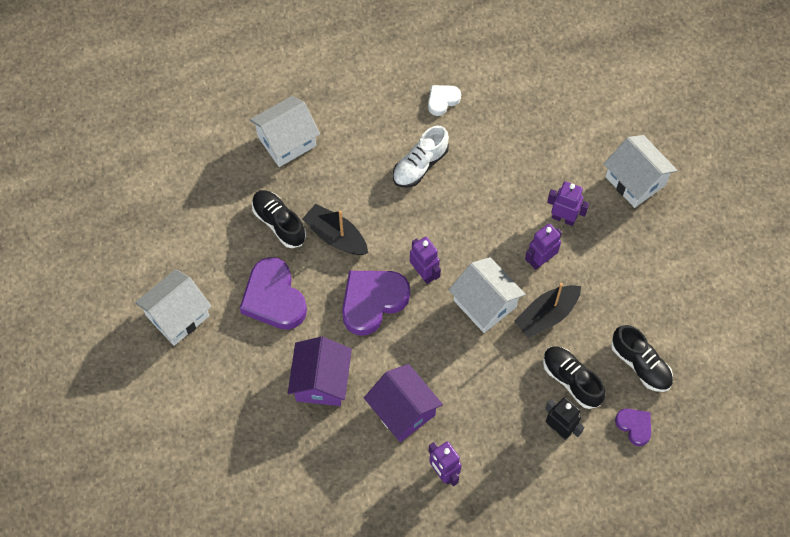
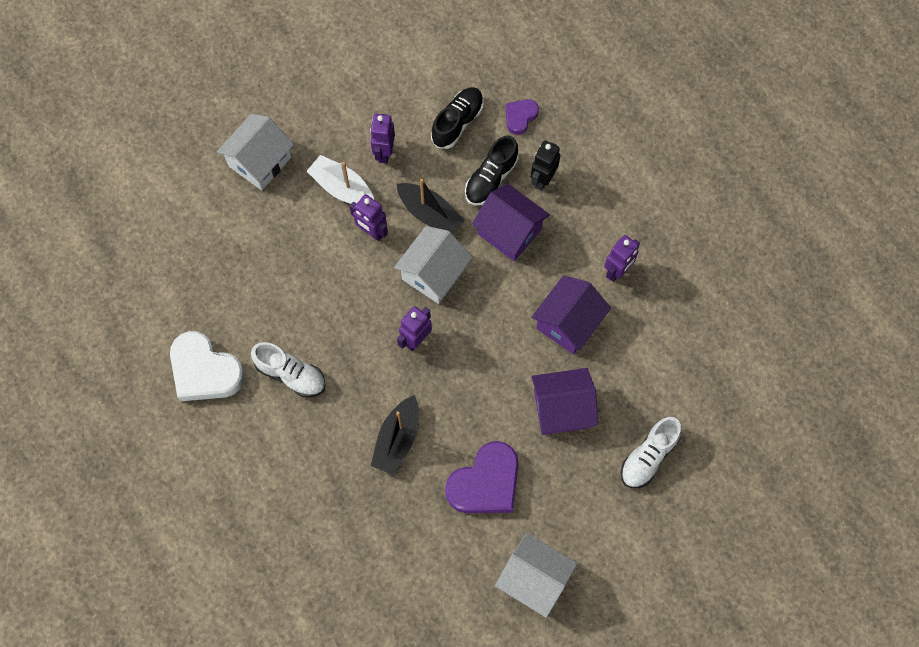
camera: 105 degrees left, 5 degrees up
(252, 445) = (648, 456): none -> white shoe
(279, 223) = (397, 504): black shoe -> none
(286, 141) = (294, 525): white house -> none
(372, 302) = (461, 382): purple heart -> none
(442, 100) = (205, 371): white heart -> white heart, size x1.92
(511, 382) = (509, 231): none -> purple house
(563, 218) = (319, 220): purple robot -> purple robot (384, 152)
(592, 244) = (342, 188): none -> white boat

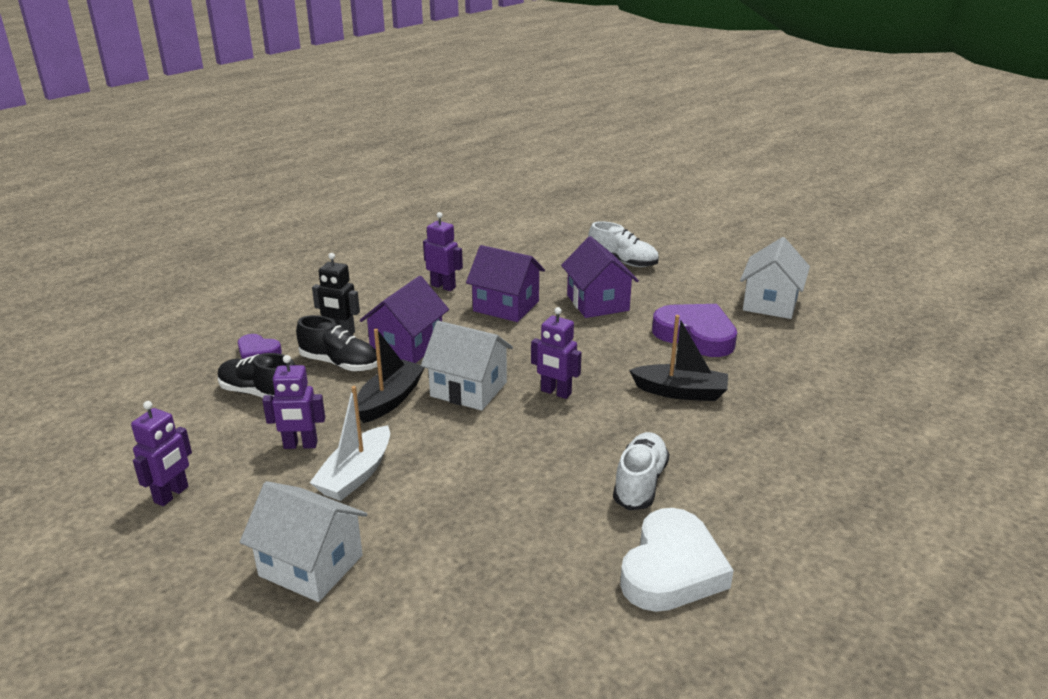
camera: 100 degrees left, 40 degrees down
(372, 232) = (420, 441): purple robot -> purple robot (172, 495)

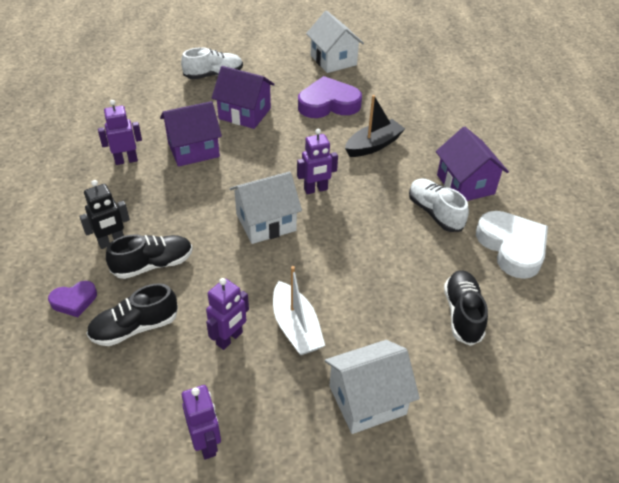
camera: 50 degrees left, 15 degrees up
(390, 400) = (231, 265): black boat -> none
(407, 346) = (178, 220): purple house -> purple house (465, 184)
(508, 578) = (462, 314): none -> black shoe

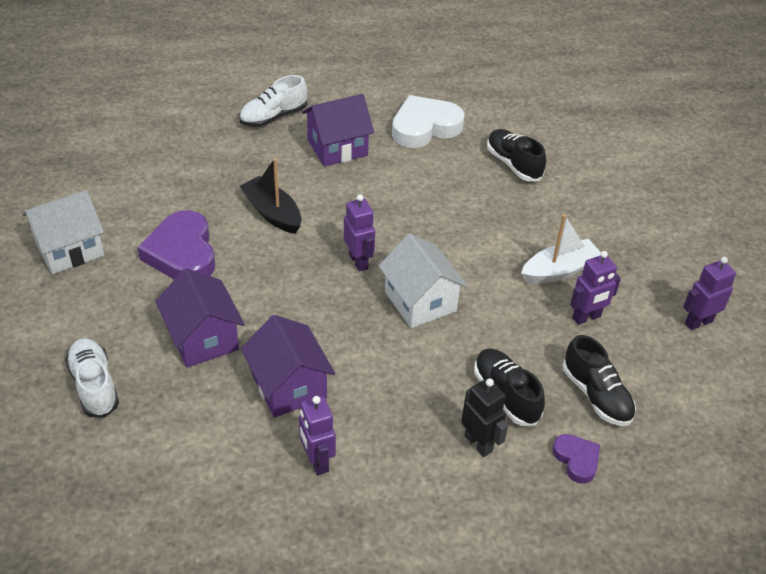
camera: 95 degrees left, 0 degrees up
(229, 338) = (586, 317): purple robot -> purple robot turned 120 degrees clockwise
(245, 113) = (203, 338): purple house -> purple house turned 45 degrees counterclockwise
(367, 400) = (620, 224): white house -> none
(435, 213) = (385, 172): white shoe -> white shoe (273, 117)
(462, 314) = (513, 164): black shoe -> black shoe turned 60 degrees clockwise

